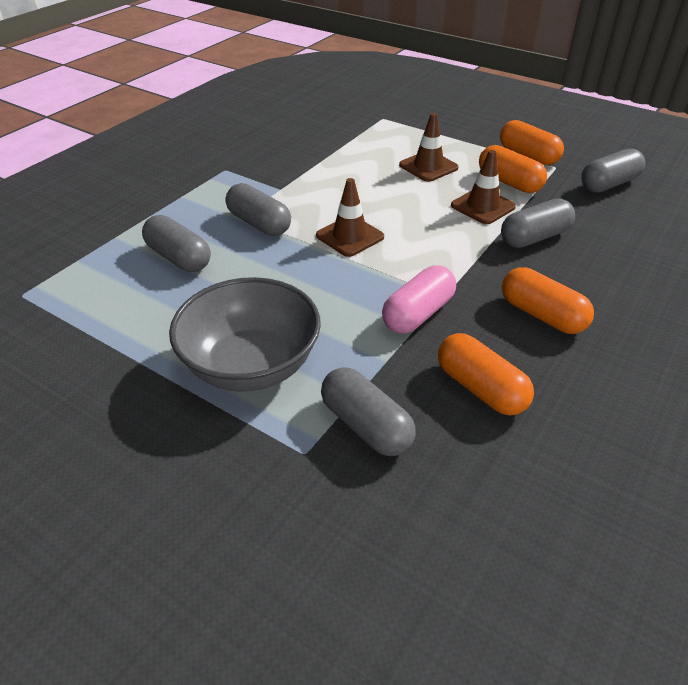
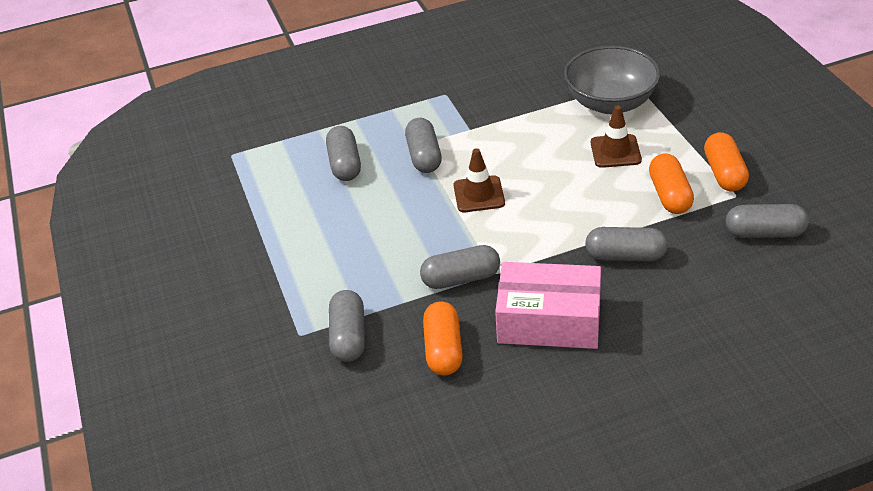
camera: 40 degrees right, 0 degrees up
(251, 365) = (320, 265): grey bowl -> grey bowl (610, 103)
(418, 314) = (461, 279): pink capsule -> grey capsule
(482, 206) = (616, 209): brown traffic cone -> none
(541, 315) = (549, 320): orange capsule -> pink box

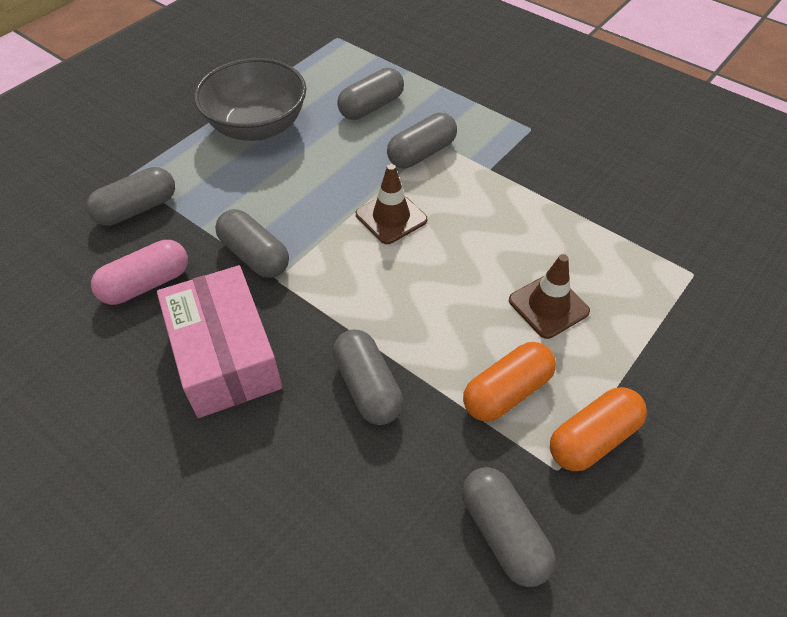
camera: 55 degrees right, 10 degrees up
(443, 349) = (146, 284): orange capsule -> pink capsule
(610, 103) = (634, 267): grey bowl -> grey bowl (257, 126)

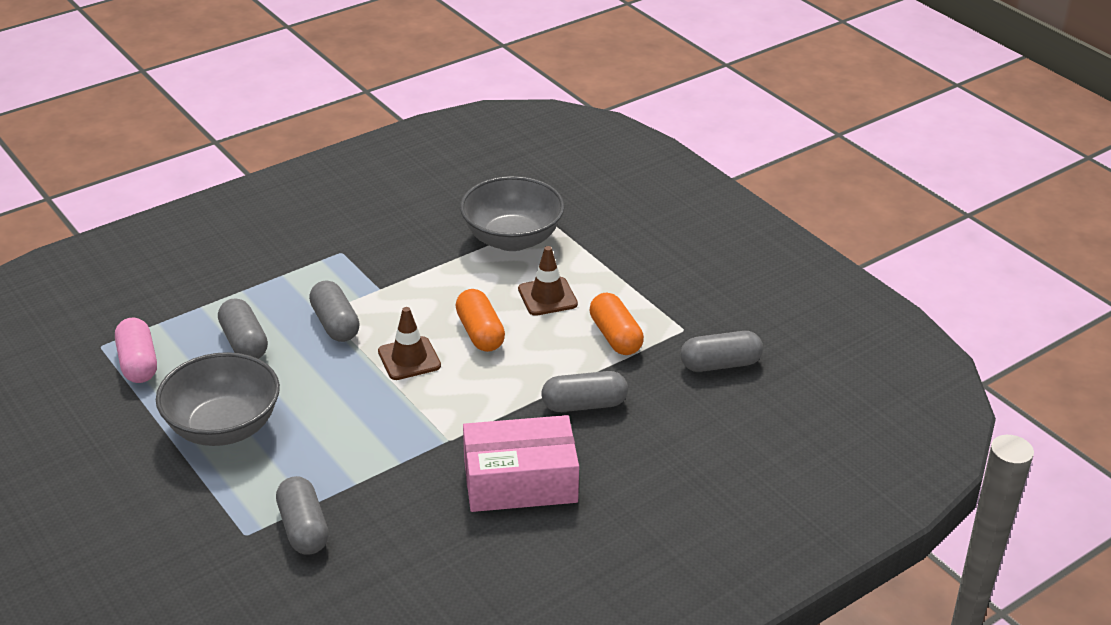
camera: 75 degrees left, 15 degrees down
(146, 284) = (414, 526): pink capsule -> pink capsule (138, 363)
(254, 256) = (413, 450): grey capsule -> none
(593, 439) = (666, 308): orange capsule -> orange capsule (480, 333)
(636, 249) = (512, 239): none -> grey bowl

